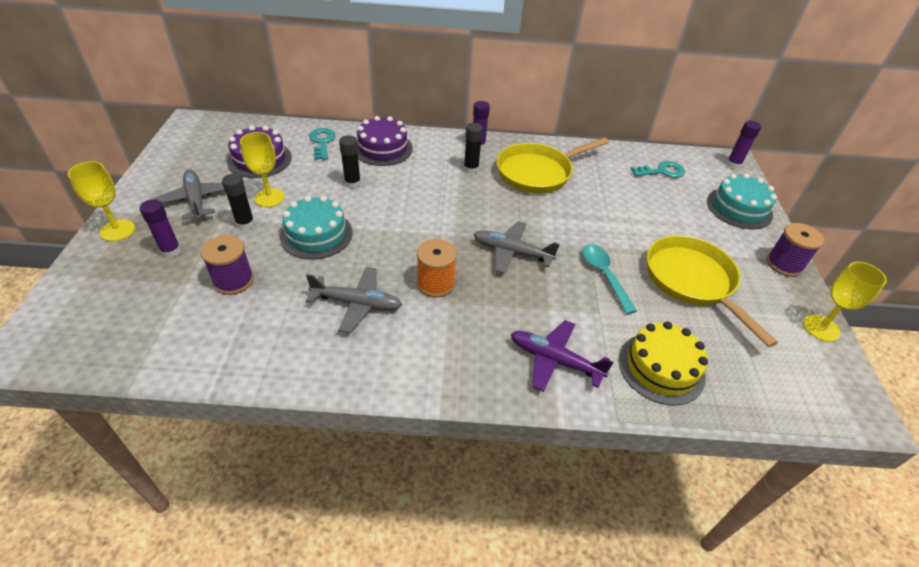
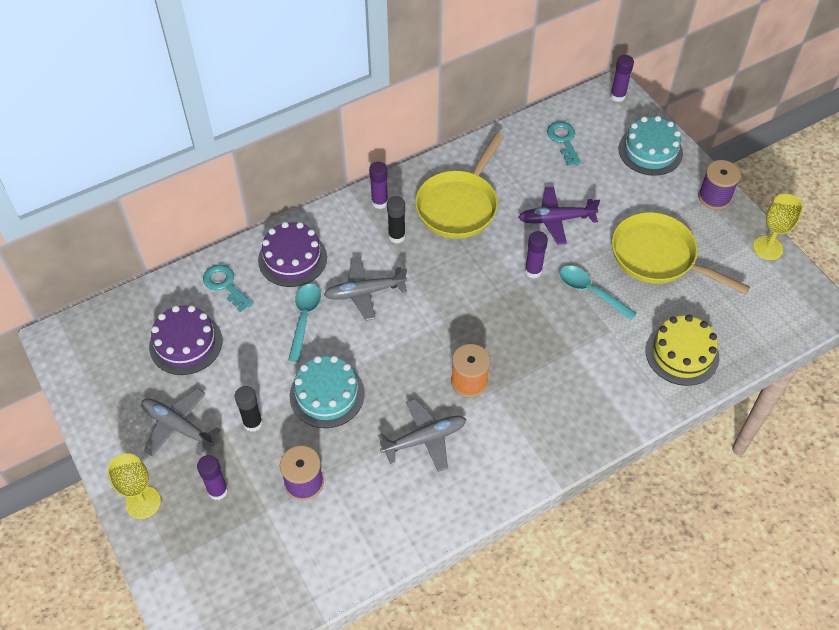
camera: 30 degrees left, 10 degrees up
(269, 198) = (244, 382): yellow goblet -> none
(352, 183) = (304, 319): black glue stick -> turquoise spoon
(512, 252) = (504, 312): grey plane -> grey plane (365, 292)
(555, 360) = (607, 394): purple plane -> purple plane (556, 219)
(562, 237) = (533, 271): none -> purple glue stick
(662, 171) = (564, 140): turquoise key -> turquoise key turned 60 degrees counterclockwise

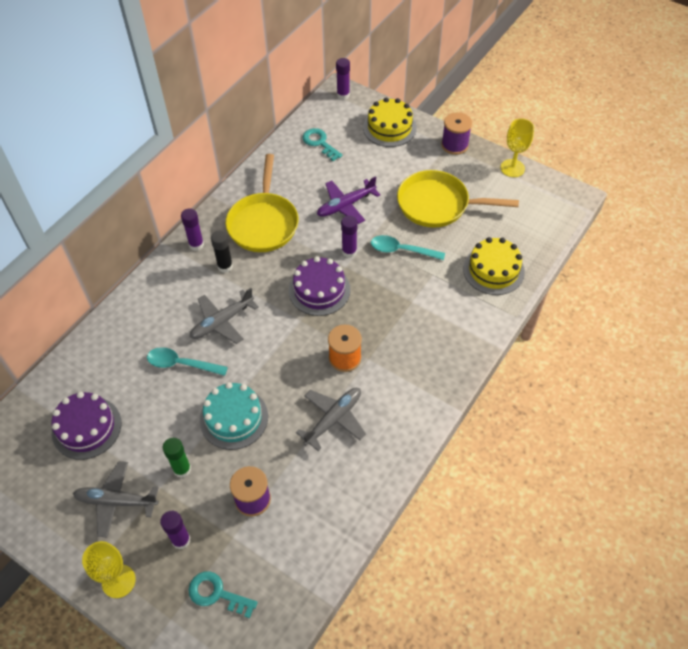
camera: 25 degrees left, 0 degrees up
(225, 285) = (97, 364): turquoise key -> turquoise key (217, 594)
(253, 423) = (182, 469): black glue stick -> green glue stick
(292, 258) = (145, 318): purple cake -> purple cake (319, 290)
(304, 319) = (182, 364): turquoise spoon -> turquoise spoon turned 60 degrees counterclockwise
(650, 151) = (389, 127): turquoise cake -> yellow cake

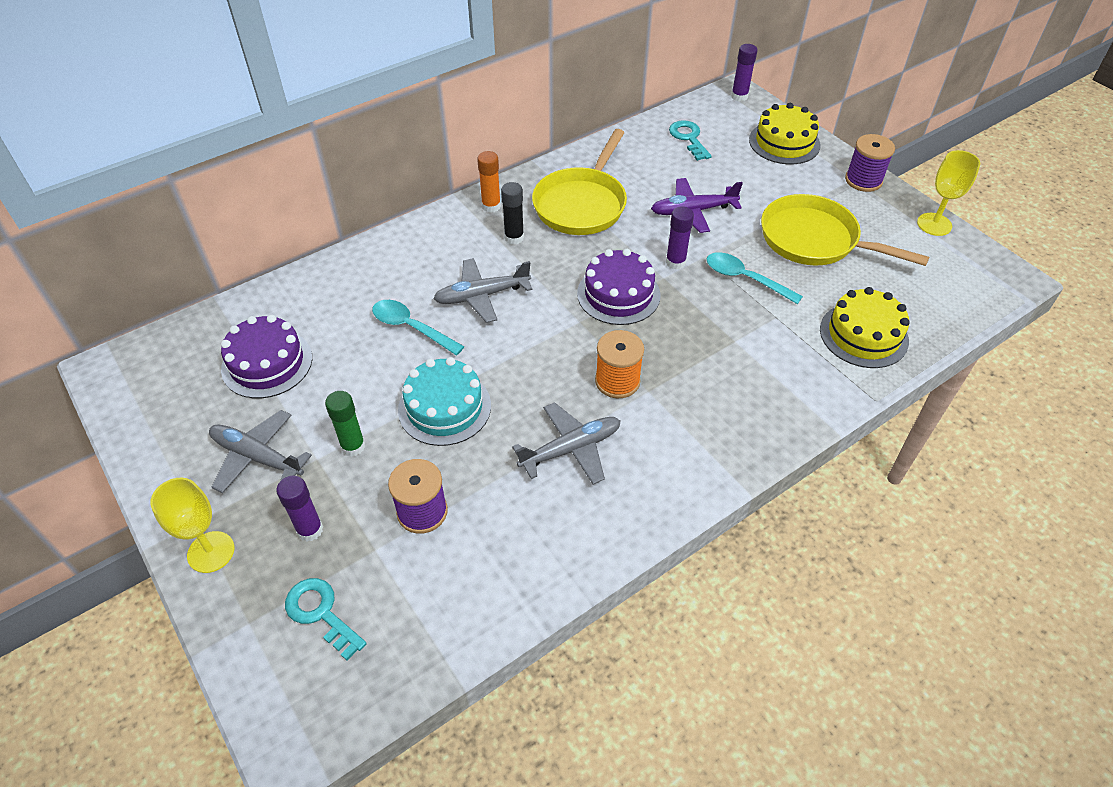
camera: 20 degrees right, 5 degrees down
(196, 245) = (491, 206): purple glue stick -> orange glue stick

